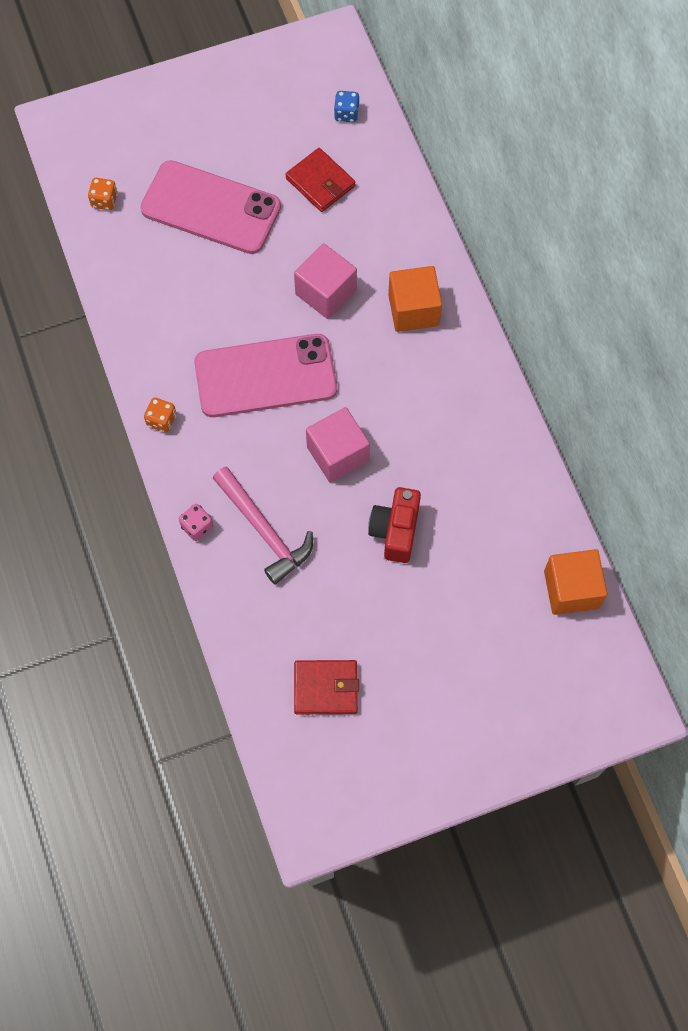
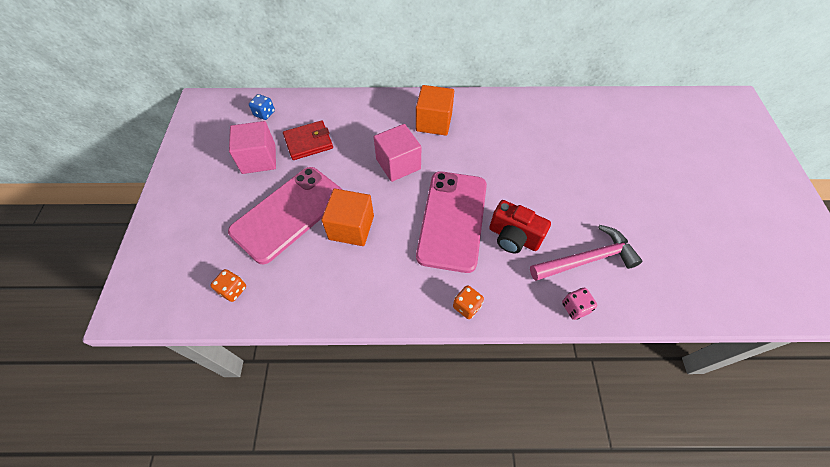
camera: 70 degrees left, 10 degrees down
(326, 688) = (727, 257): red wallet -> none
(337, 454) = (532, 194): pink cube -> pink cube (259, 159)
(395, 531) = (601, 179): red camera -> red camera (513, 237)
(571, 589) = (656, 106): orange cube -> orange cube (351, 227)

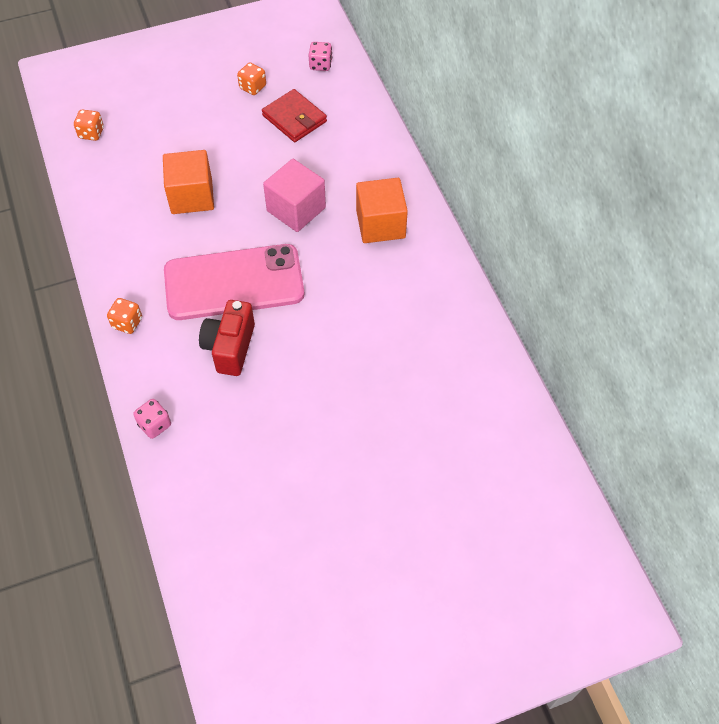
camera: 70 degrees right, 0 degrees up
(259, 159) = (252, 87): pink cube -> orange dice
(264, 114) = (320, 65): blue dice -> pink dice
(288, 214) = (190, 139): pink phone -> none
(586, 259) = (224, 428): pink hammer -> none

